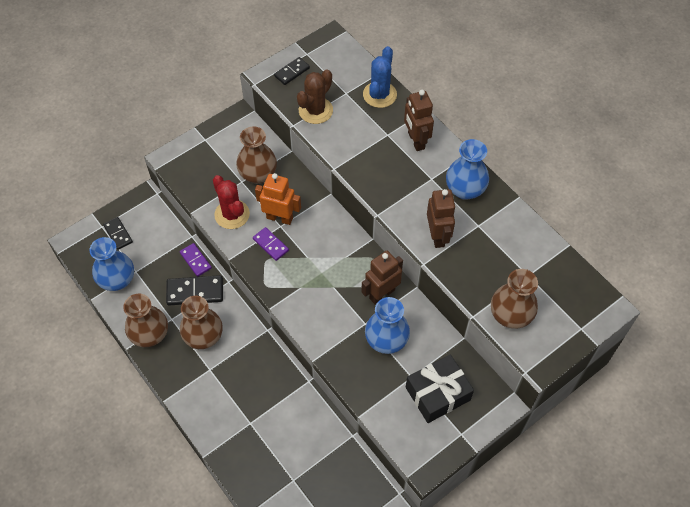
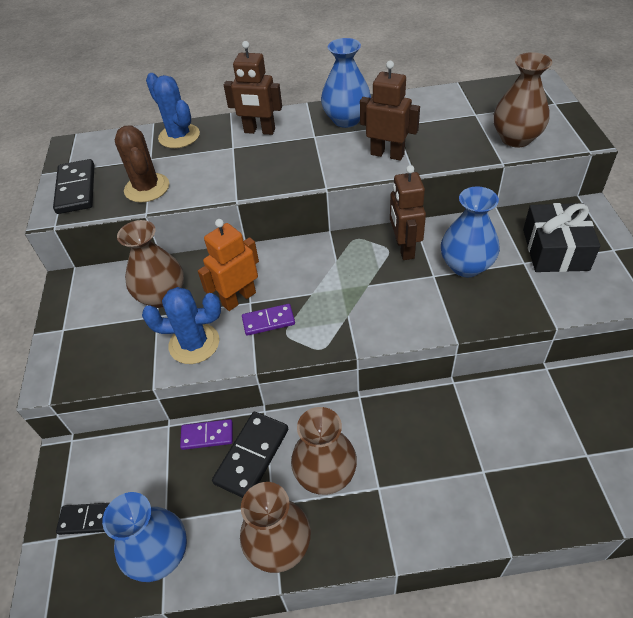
camera: 55 degrees left, 10 degrees down
(232, 214) = (194, 343): red cactus -> blue cactus
(292, 72) = (76, 189): black domino -> black domino, size x1.58

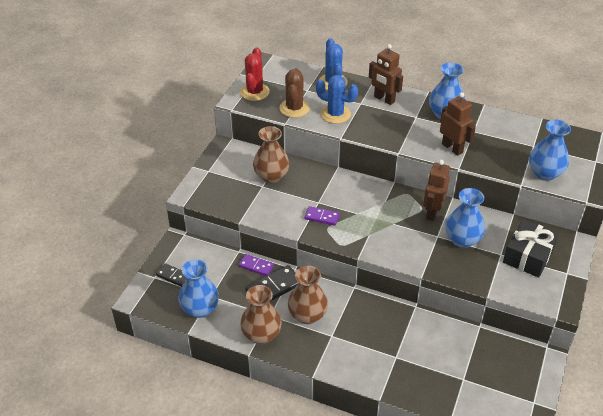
camera: 25 degrees right, 5 degrees down
(76, 189) = (254, 92): black domino -> red cactus
(194, 343) = (273, 210): blue cactus -> blue cactus (335, 114)
(238, 298) = (313, 197): orange robot -> none
(516, 138) = (545, 173): brown vase -> blue vase

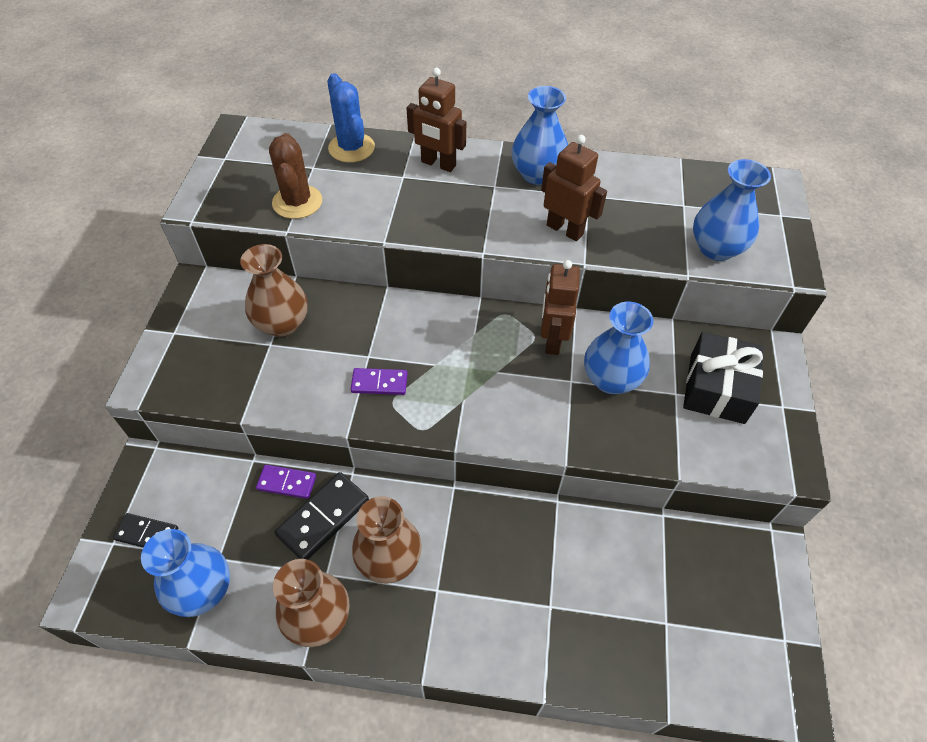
camera: 15 degrees left, 10 degrees up
(254, 92) = (226, 184): red cactus -> none
(335, 114) = (367, 201): blue cactus -> none

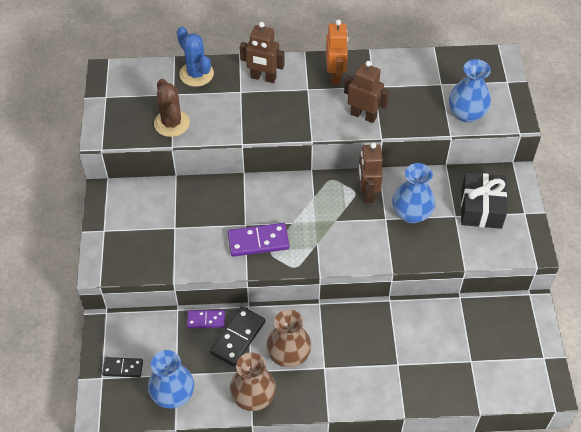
camera: 10 degrees left, 0 degrees up
(282, 323) = (178, 211): brown vase -> none
(379, 383) = (258, 241): purple domino -> purple domino, size x1.58
(537, 174) = (335, 75): blue vase -> orange robot

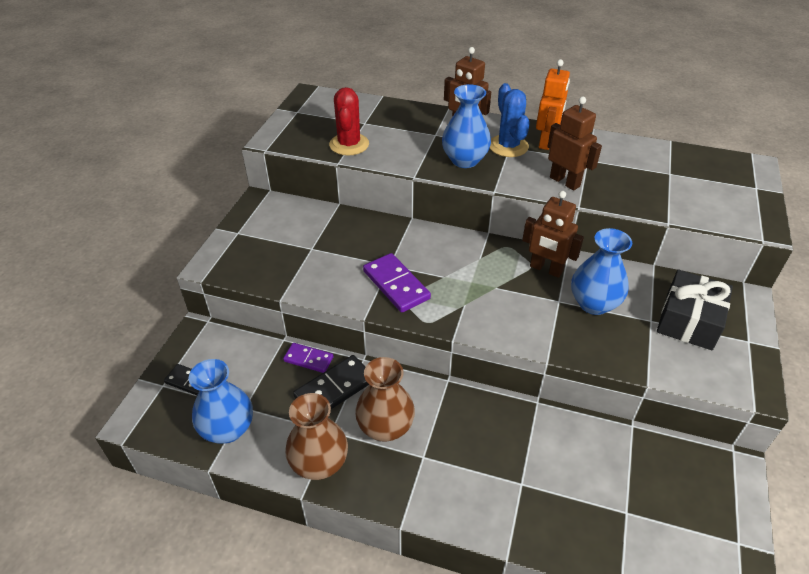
camera: 20 degrees right, 10 degrees down
(172, 123) = (349, 144): brown cactus -> red cactus
(196, 74) = (397, 112): blue cactus -> blue cactus (508, 146)
(258, 241) = (396, 285): purple domino -> purple domino turned 45 degrees clockwise
(367, 193) = (546, 269): brown robot -> brown robot turned 75 degrees counterclockwise
(466, 113) = (695, 206): blue vase -> blue vase (464, 160)

